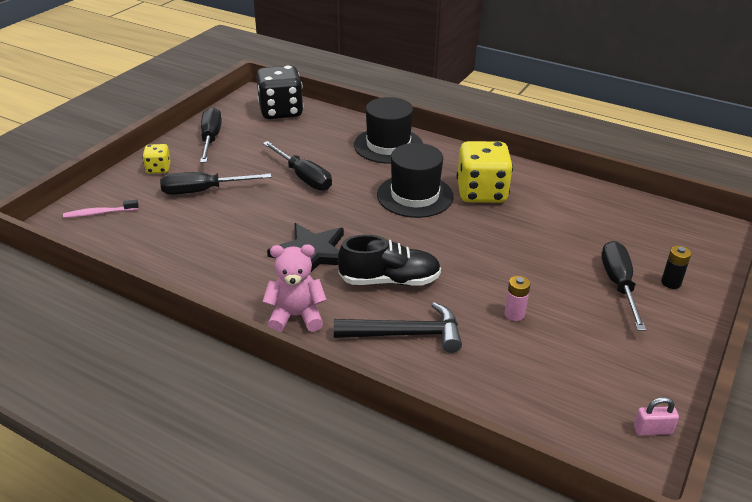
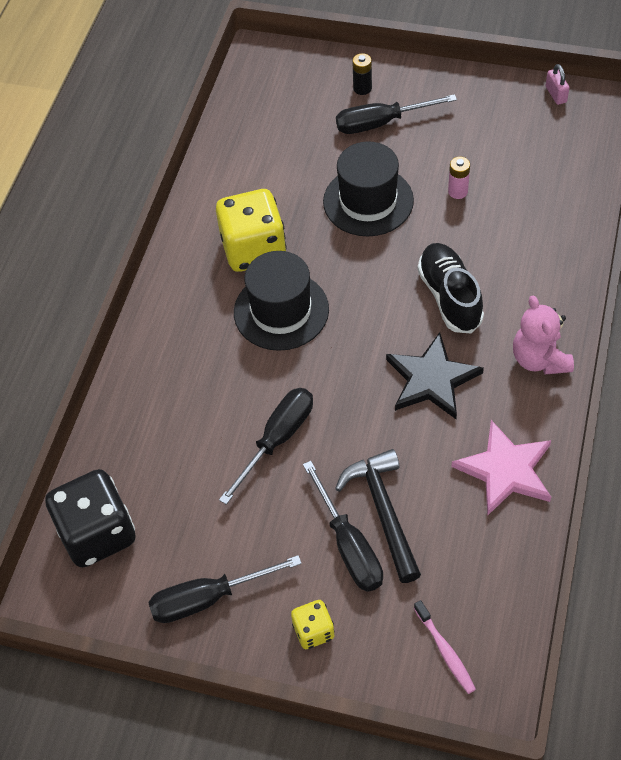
camera: 100 degrees left, 20 degrees up
(206, 270) = (505, 470): none -> pink star
(388, 145) = (167, 367): black hat -> black hat (368, 201)
(406, 334) = (523, 265): black hammer -> black hammer (383, 511)

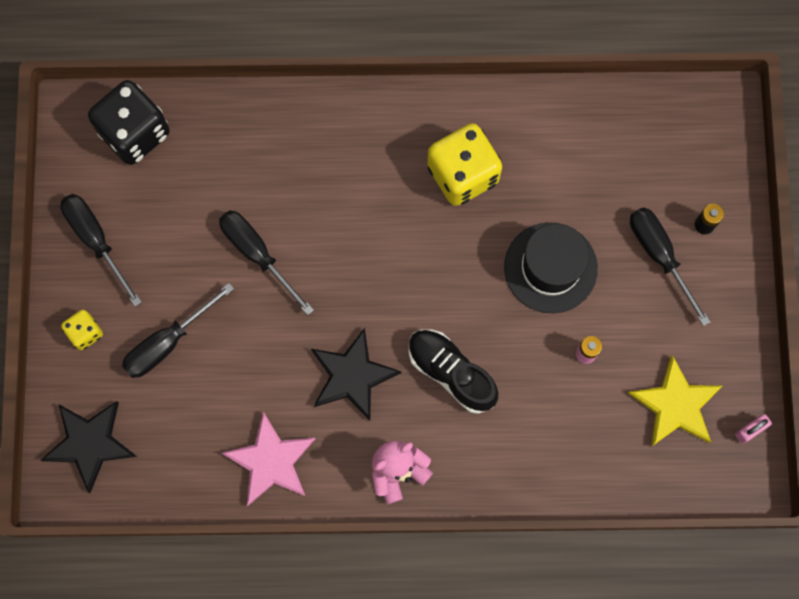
camera: 70 degrees right, 20 degrees up
(277, 439) = (257, 254): black screwdriver -> black screwdriver turned 150 degrees counterclockwise
(281, 311) = (396, 220): black hat -> none
(383, 511) = (207, 363): black hammer -> none
(445, 651) = (89, 443): pink toothbrush -> black star
(449, 296) = (451, 372): black shoe -> black shoe turned 105 degrees counterclockwise
(521, 138) = (675, 405): none -> yellow star

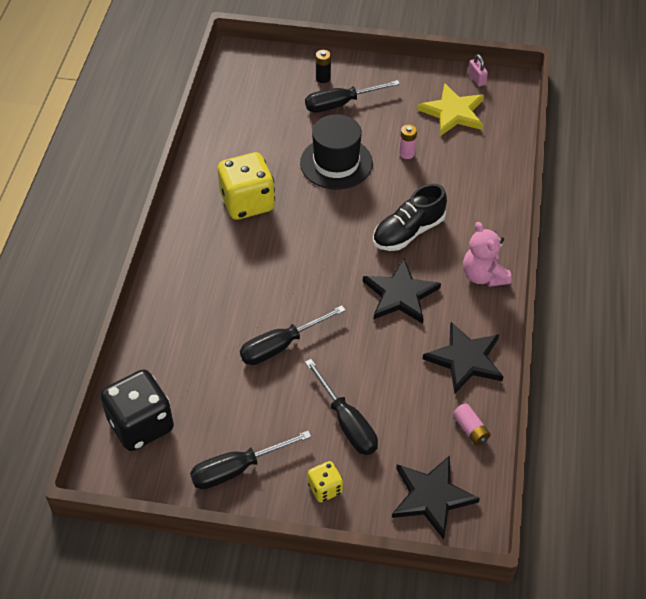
camera: 80 degrees left, 25 degrees down
(178, 476) = (470, 429): none -> pink battery
(271, 461) = (465, 359): pink star -> black star

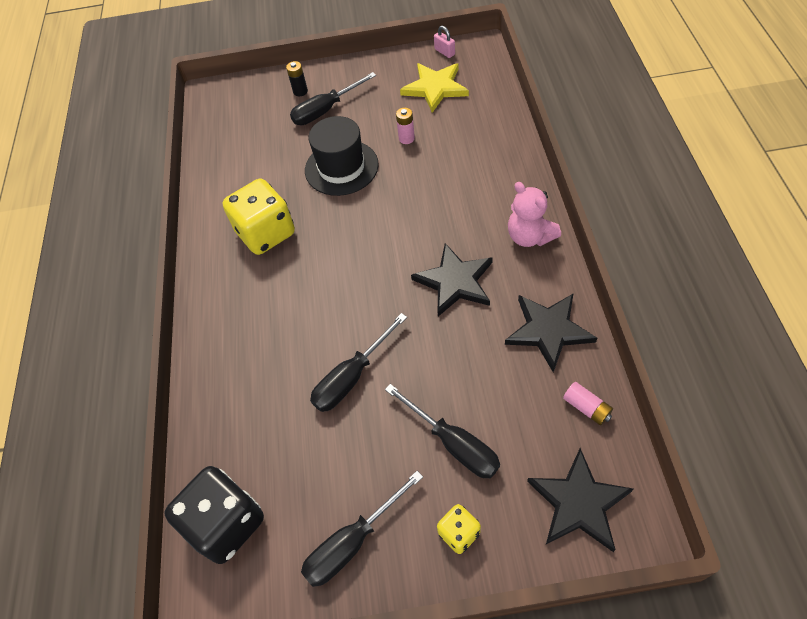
camera: 10 degrees left, 5 degrees up
(408, 232) = (438, 215): black shoe -> none

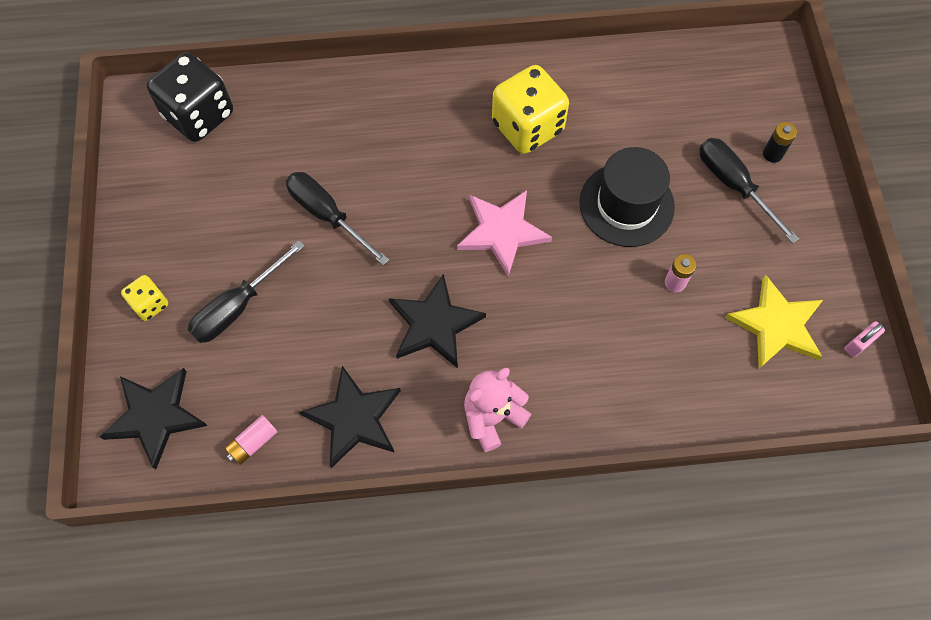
camera: 85 degrees right, 10 degrees up
(352, 542) = (161, 215): black screwdriver -> none
(367, 243) = (502, 232): none -> pink star

